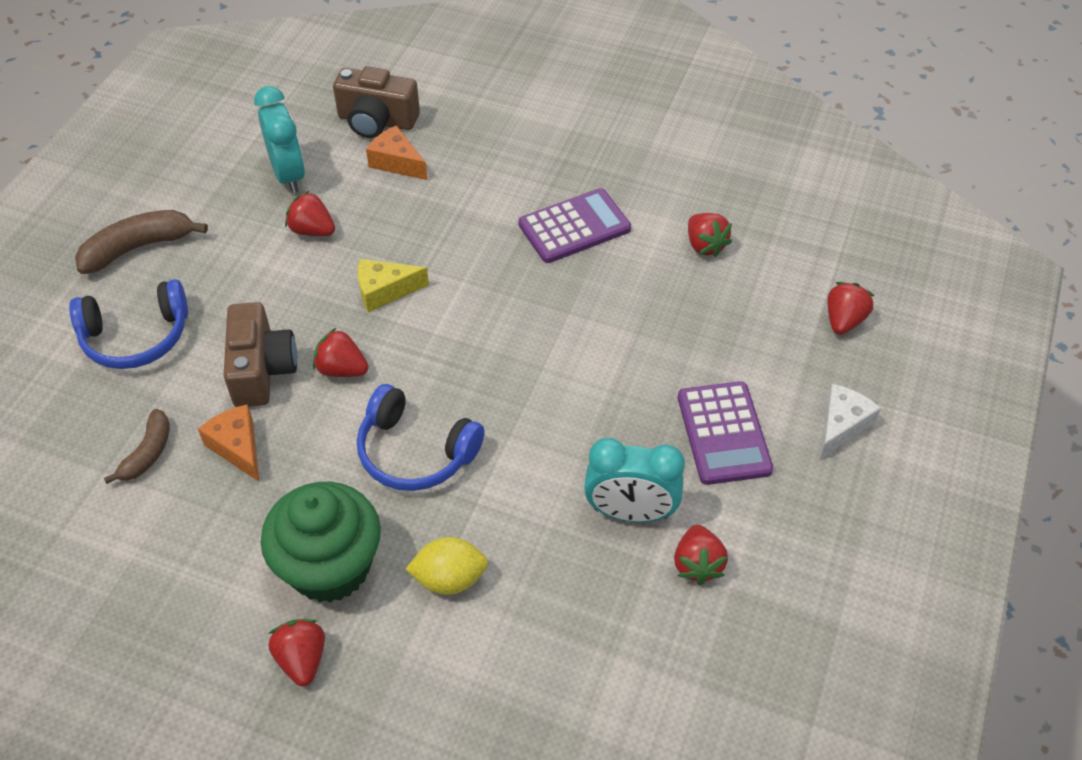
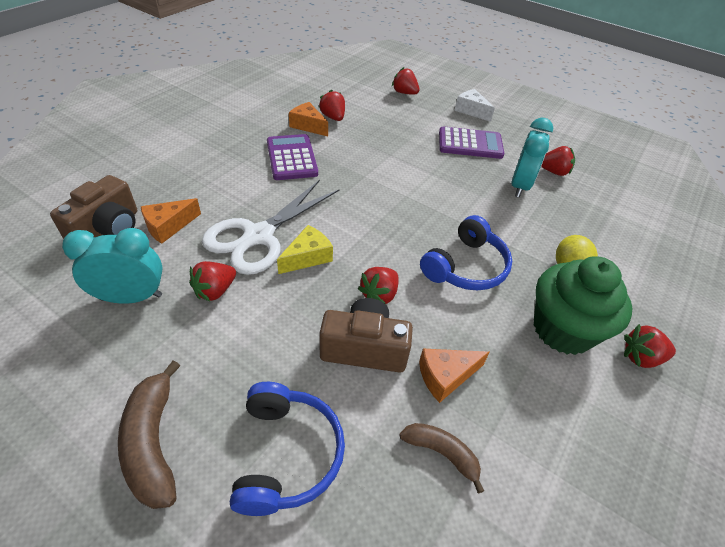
camera: 80 degrees left, 5 degrees down
(384, 291) = (308, 257): yellow cheese -> yellow cheese turned 135 degrees counterclockwise
(406, 239) = (259, 236): none -> white scissors
(664, 223) = (308, 126): none -> orange cheese
(705, 245) = (333, 117): red strawberry -> red strawberry turned 105 degrees counterclockwise

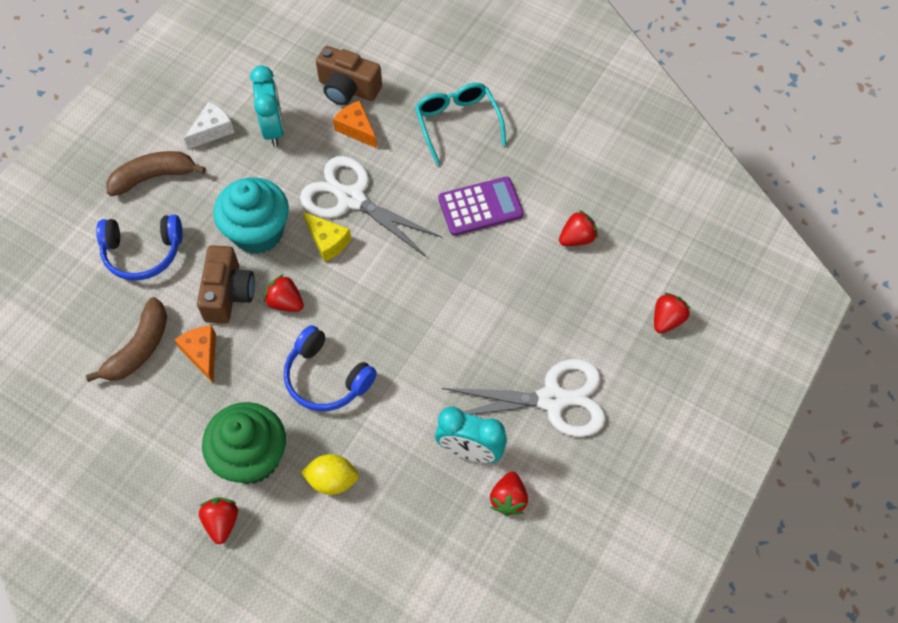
camera: 90 degrees right, 15 degrees up
(194, 161) = (457, 123): none -> turquoise glasses
(215, 291) = (283, 181): red strawberry -> none
(282, 317) = (258, 232): none -> turquoise cupcake
(308, 126) = (550, 214): orange cheese -> none
(441, 453) = (139, 348): brown banana -> brown banana, size x1.58
(470, 144) = (552, 399): purple calculator -> white scissors
(471, 111) = (641, 408): white cheese -> white cheese (212, 130)

